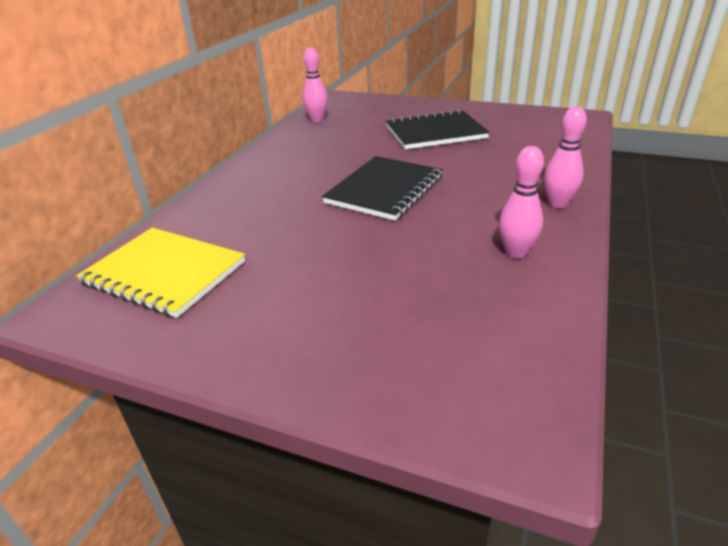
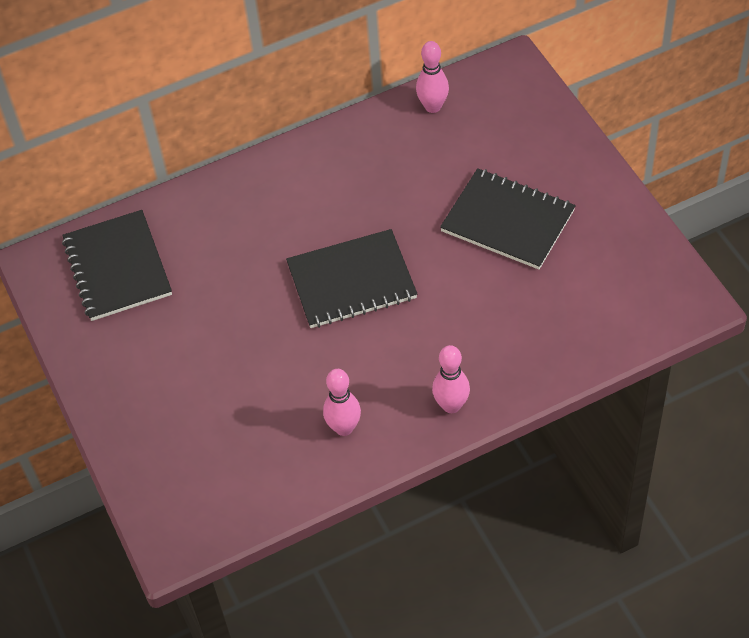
camera: 45 degrees right, 20 degrees up
(164, 273) = (117, 267): yellow notebook -> black notebook

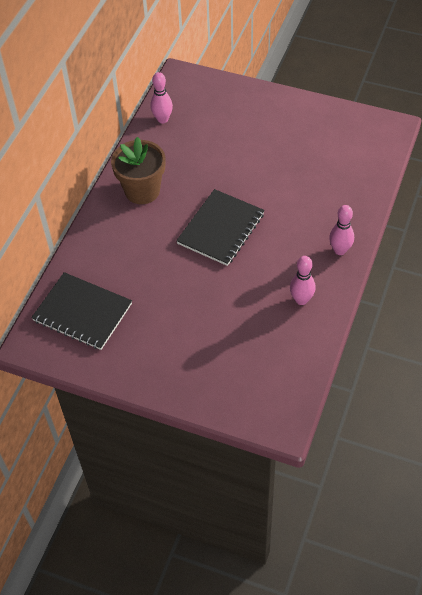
camera: 45 degrees left, 0 degrees up
(319, 176) = (142, 191): none -> brown flower pot
(507, 221) = (265, 148): black notebook -> none

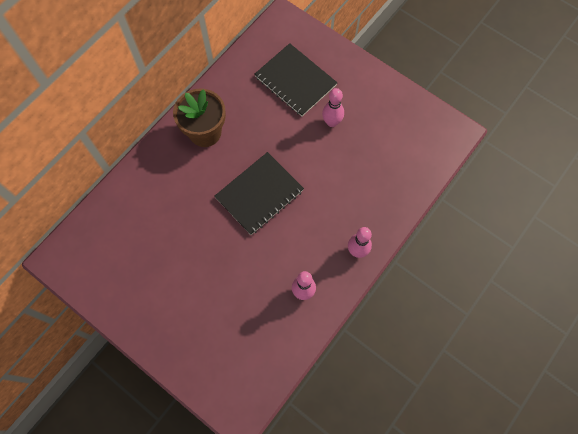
camera: 15 degrees right, 15 degrees up
(82, 312) = (110, 242): black notebook -> black notebook (295, 81)
(162, 119) = (250, 62): pink bowling pin -> pink bowling pin (332, 122)

